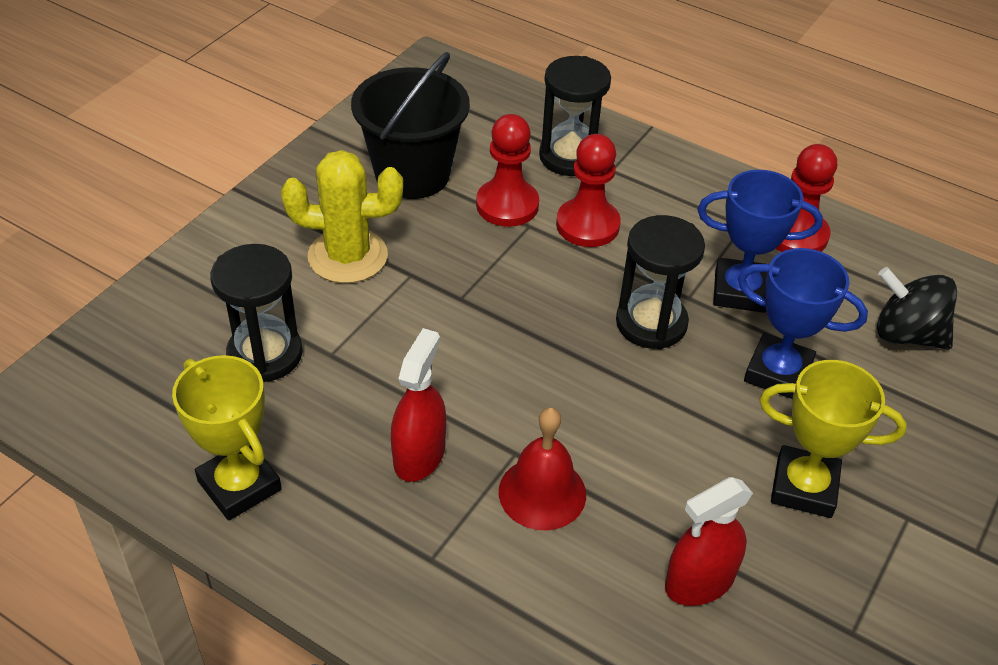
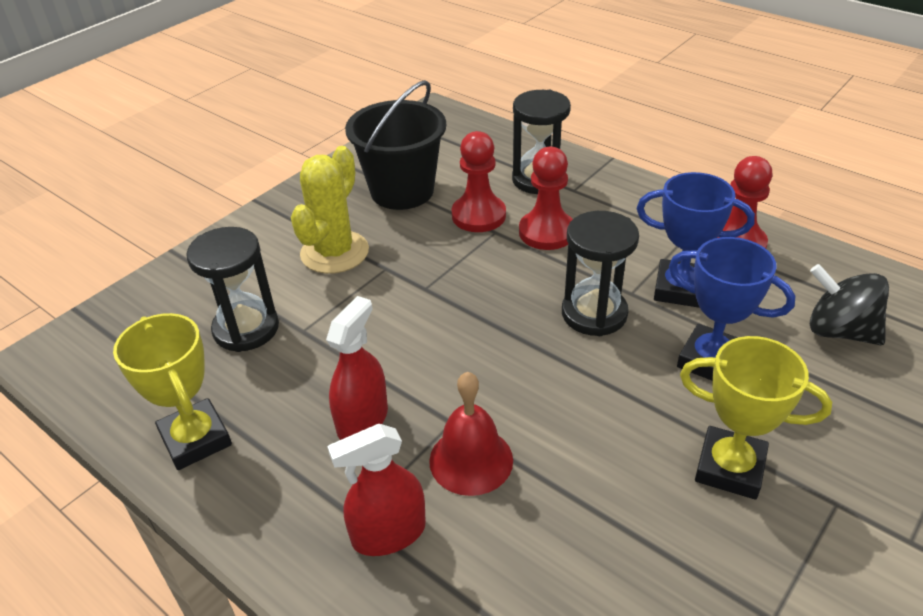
camera: 10 degrees right, 5 degrees down
(348, 256) = (334, 252): yellow cactus -> yellow cactus turned 75 degrees counterclockwise
(699, 582) = (615, 555): red spray bottle -> red spray bottle (389, 533)

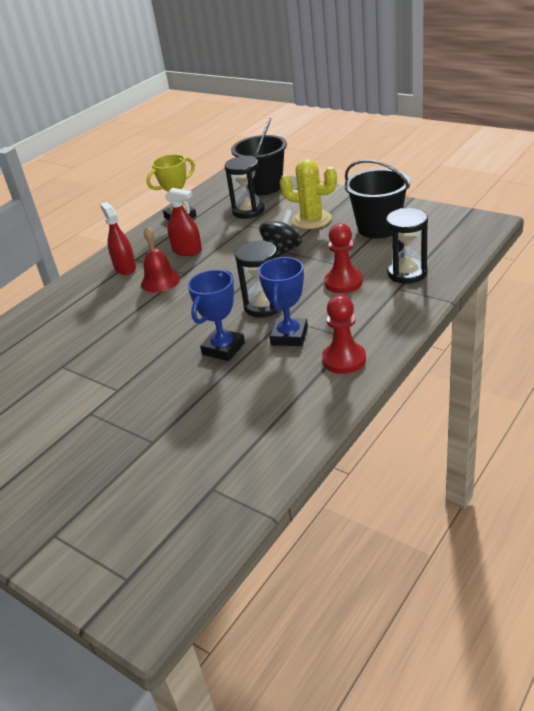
camera: 90 degrees right, 5 degrees down
(155, 305) = (264, 187): none -> black bucket
(478, 215) = (357, 257): red pawn -> none
(729, 468) = (144, 355): yellow trophy -> none
(839, 331) = (250, 402): black spinning top -> black spinning top (282, 251)

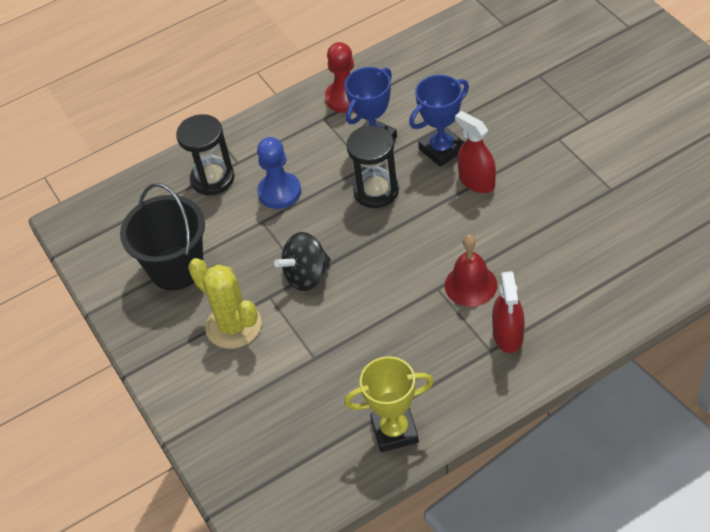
camera: 155 degrees left, 15 degrees up
(187, 251) = (416, 334): red spray bottle -> red spray bottle (476, 181)
(248, 211) = (296, 393): black hourglass -> none
(264, 187) = (238, 454): black bucket -> none
(343, 282) = (279, 192): red pawn -> blue pawn

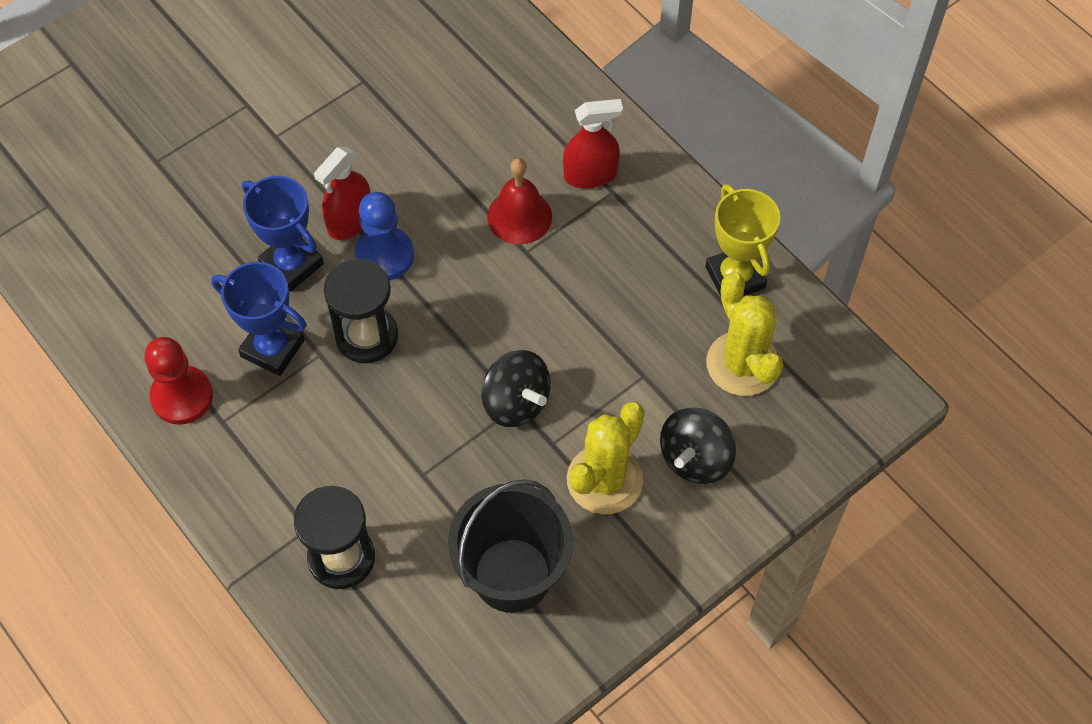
camera: 105 degrees left, 10 degrees up
(237, 385) = (695, 458): none -> black spinning top
(279, 192) = (368, 459): blue pawn -> blue pawn (384, 255)
(312, 427) = (742, 364): none -> yellow cactus

